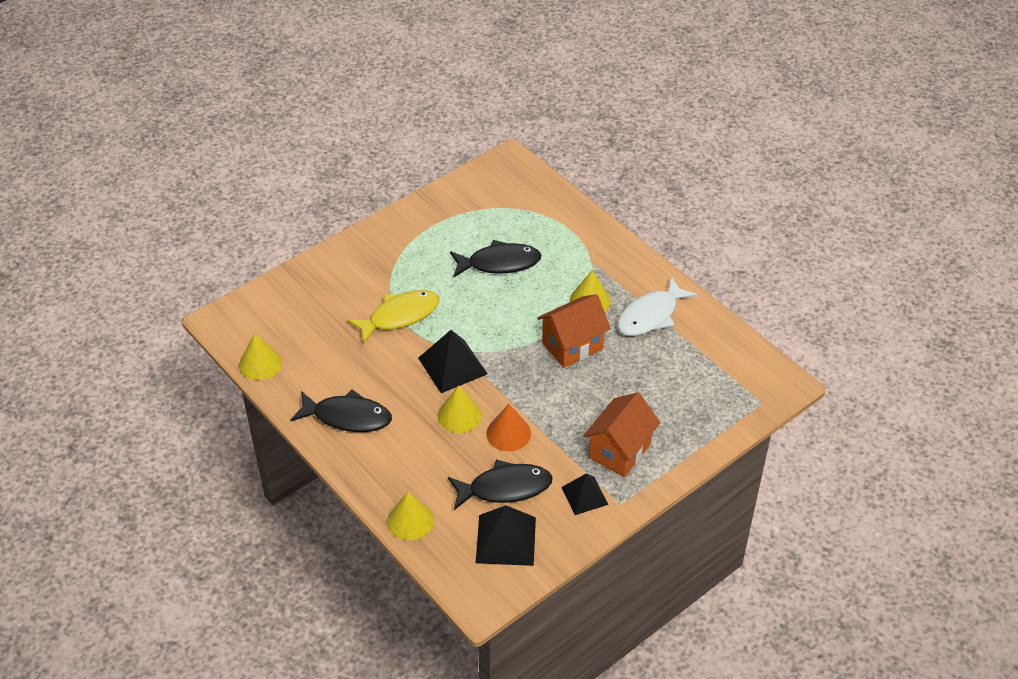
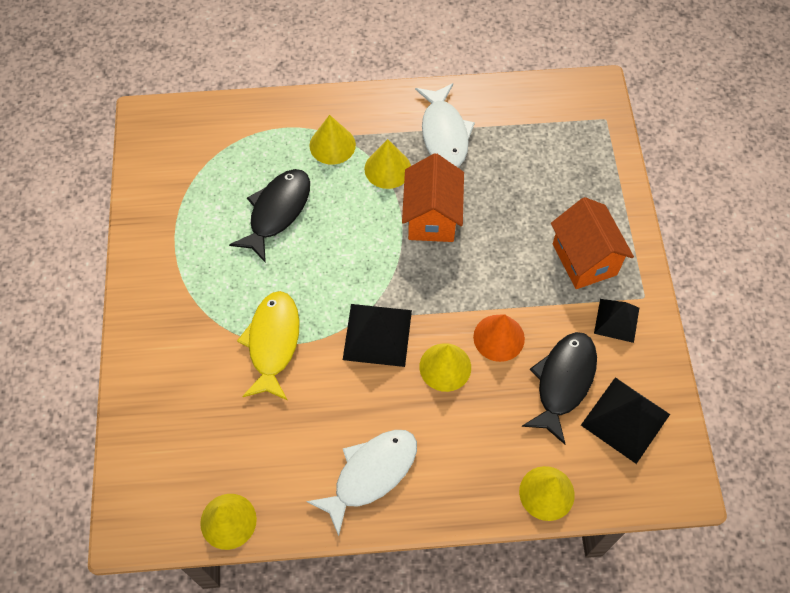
camera: 55 degrees left, 15 degrees up
(347, 417) = (371, 474): black fish -> white fish
(580, 261) = (332, 145): none -> yellow cone

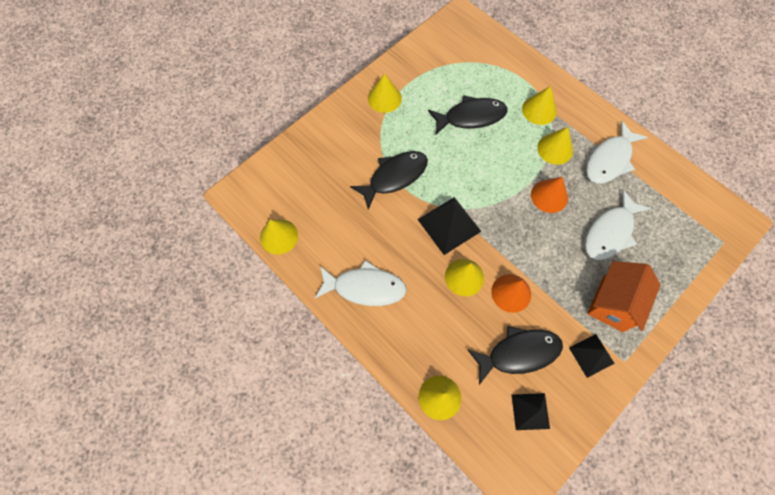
camera: 50 degrees right, 5 degrees up
(168, 275) = (384, 98): none -> yellow cone
(273, 343) = (394, 177): yellow fish -> black fish
(431, 217) = (549, 196): orange house -> orange cone
(515, 199) = (610, 232): none -> white fish
(625, 419) = (530, 411): black pyramid -> black pyramid, size x0.65

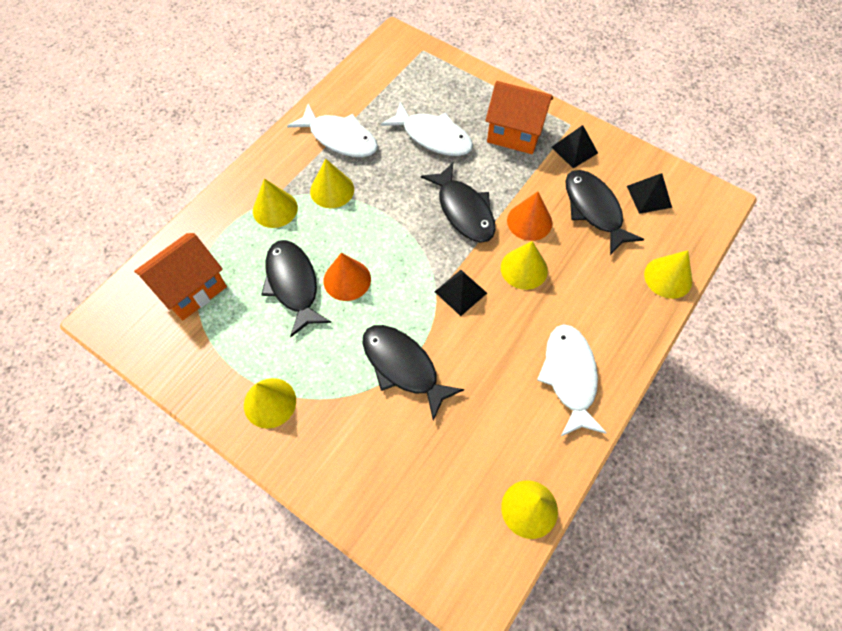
camera: 100 degrees left, 5 degrees down
(449, 225) = (460, 292): black pyramid -> black pyramid, size x0.65
(475, 59) = (192, 289): none -> orange house
(527, 242) = (464, 210): none -> black fish
(549, 196) = (399, 193): orange cone -> orange cone (347, 279)

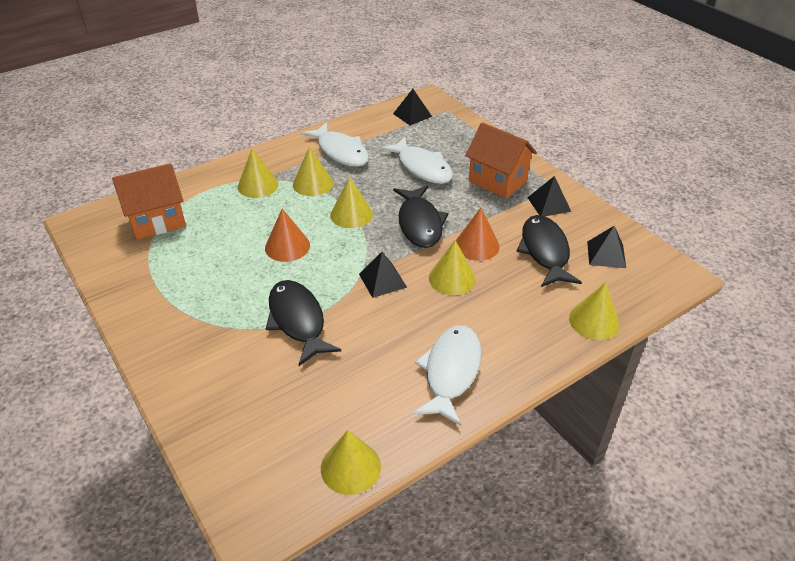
camera: 20 degrees right, 20 degrees down
(270, 402) = (168, 314): yellow cone -> yellow cone (351, 214)
(293, 284) = (240, 238): black fish -> none
(390, 66) = (412, 115): none -> black pyramid

